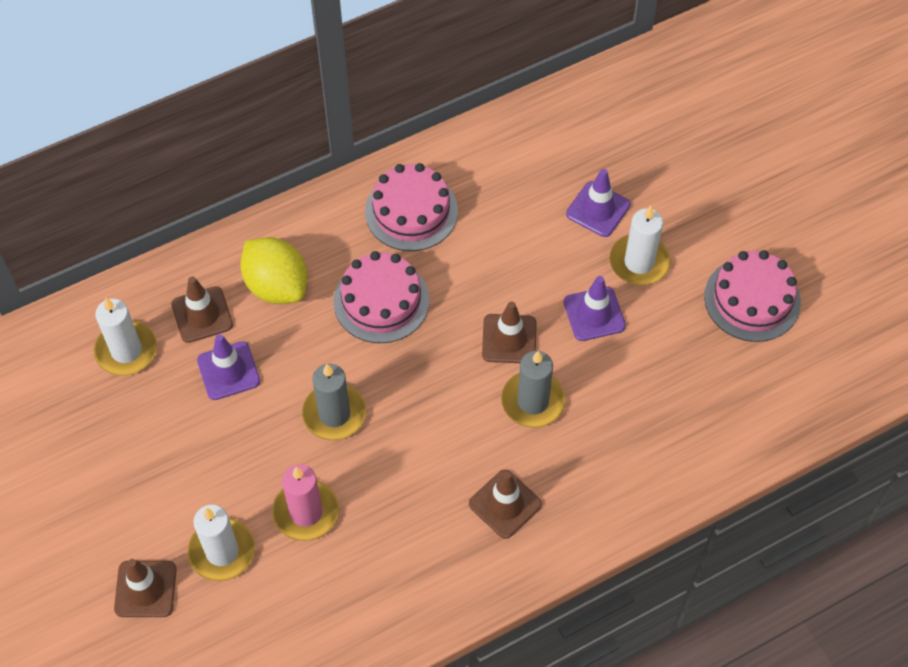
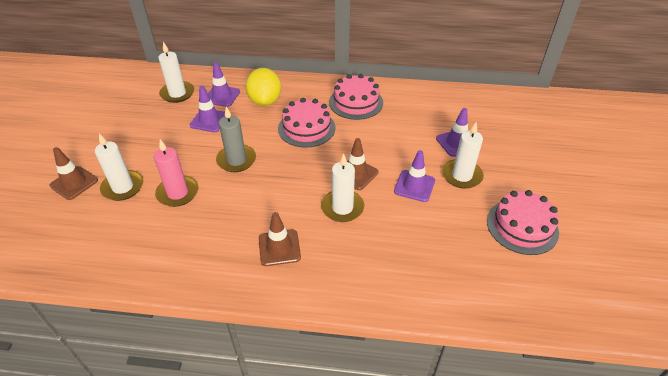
camera: 35 degrees right, 15 degrees down
(202, 315) = (222, 96): brown traffic cone -> purple traffic cone
(533, 401) = (342, 207): grey candle -> white candle

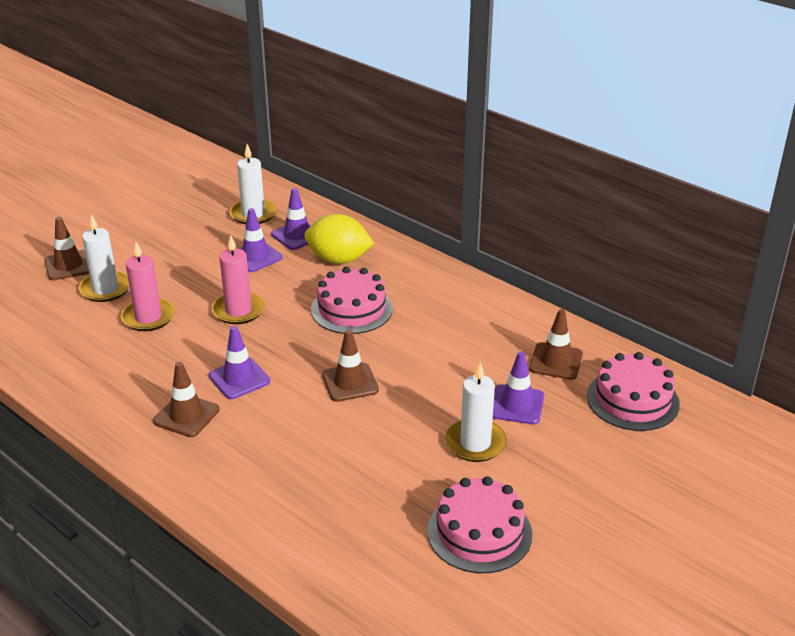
camera: 35 degrees right, 10 degrees down
(236, 160) = (238, 310): grey candle -> pink candle
(265, 101) = (338, 260): yellow lemon -> yellow lemon turned 75 degrees clockwise
(342, 207) = (294, 409): white candle -> none
(356, 102) = (445, 304): pink cake -> pink cake (632, 400)
(414, 186) = (402, 427): purple traffic cone -> purple traffic cone (239, 378)
(447, 109) = (556, 361): none -> brown traffic cone

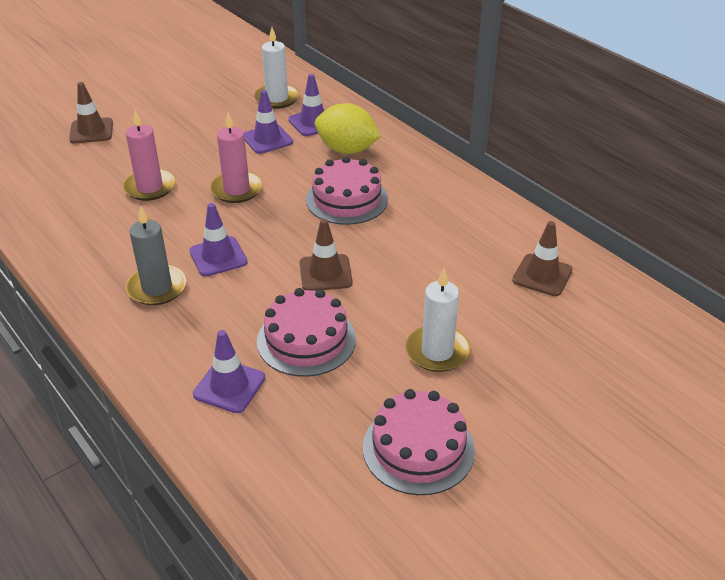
camera: 10 degrees right, 5 degrees up
(105, 289) = (118, 156): white candle -> none
(186, 415) = (157, 288): brown traffic cone -> grey candle
(516, 405) = (490, 316): purple traffic cone -> purple traffic cone (229, 386)
(632, 400) = (615, 325): pink cake -> pink cake (306, 340)

